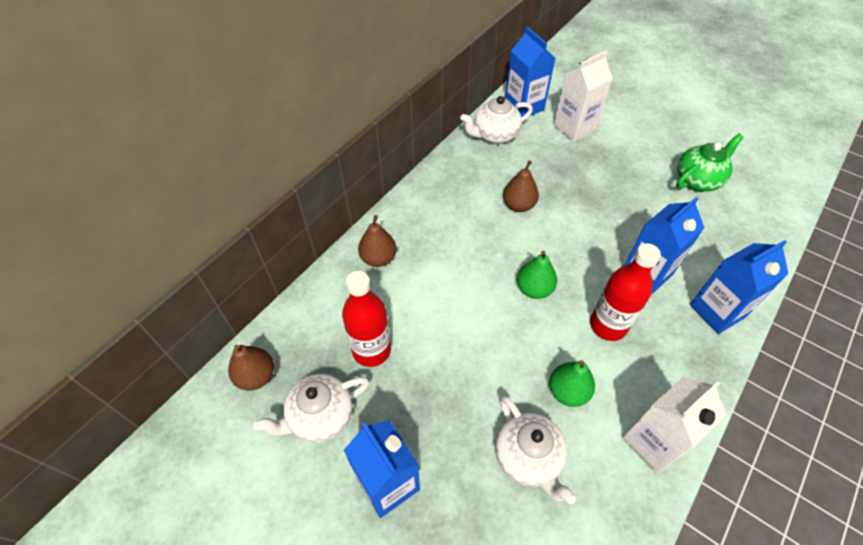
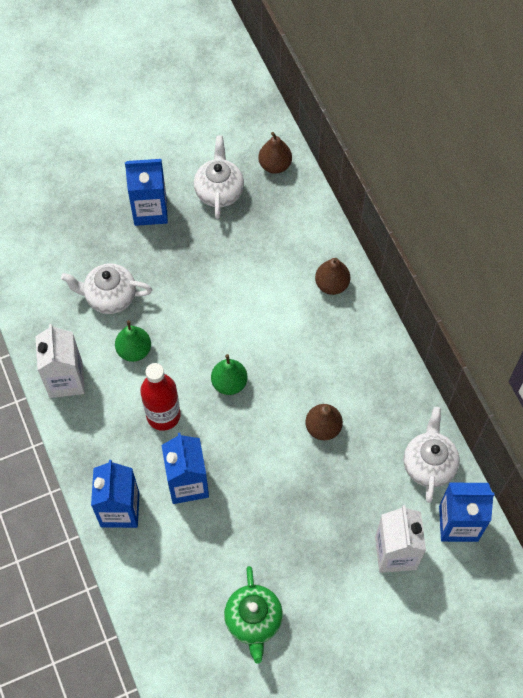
camera: 120 degrees right, 10 degrees up
(371, 350) = (249, 242): red bottle -> none

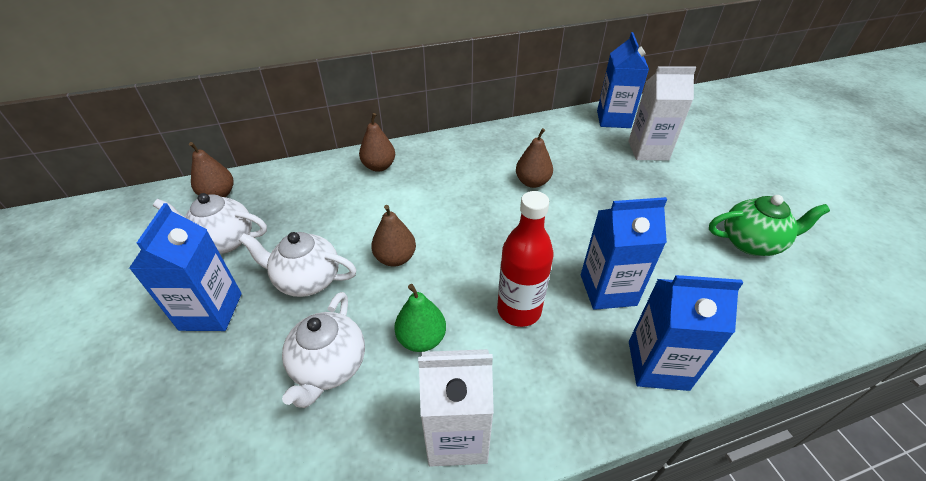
camera: 85 degrees left, 20 degrees down
(210, 320) = (395, 258): none -> brown pear
(229, 383) = (479, 246): green pear -> none
(429, 464) = (564, 128): white teapot -> white teapot (307, 280)

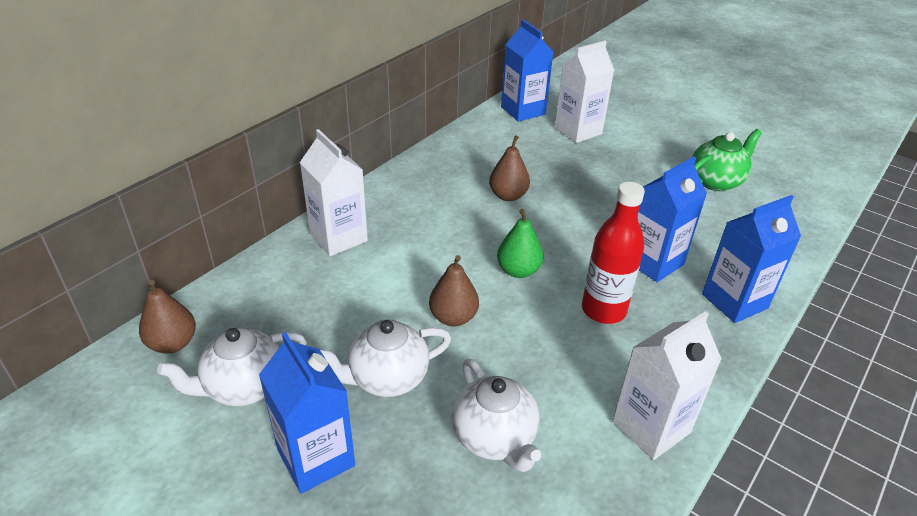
camera: 35 degrees left, 5 degrees down
(379, 166) = (338, 237): brown pear -> white carton
(421, 339) = (549, 373): green pear -> green pear (518, 270)

